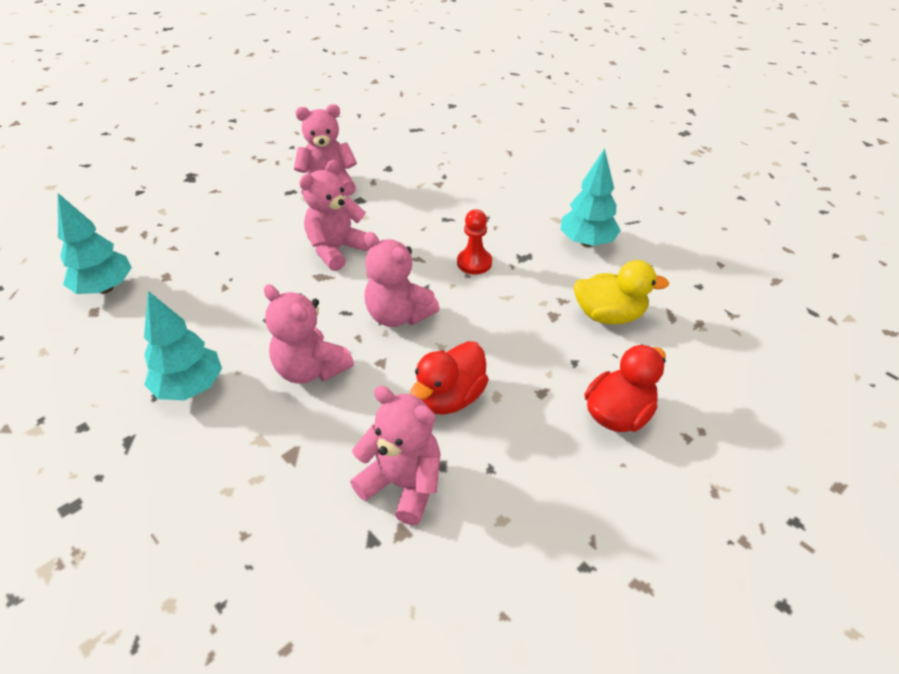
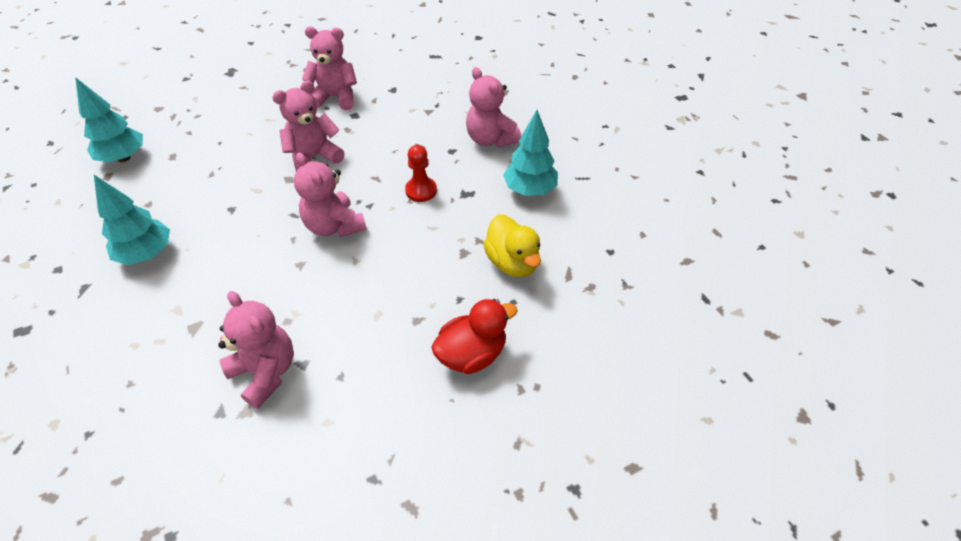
camera: 15 degrees right, 5 degrees up
(311, 369) = (243, 258): pink teddy bear -> pink teddy bear (490, 139)
(450, 397) = (339, 307): red duck -> none
(609, 315) = (512, 262): yellow duck -> yellow duck turned 45 degrees clockwise

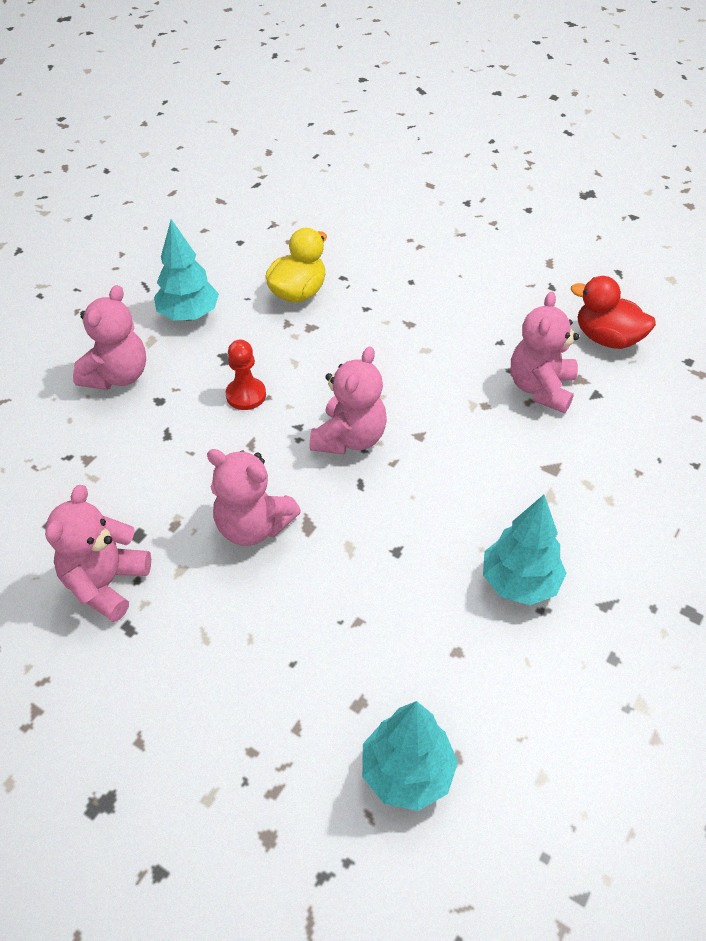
camera: 120 degrees left, 0 degrees up
(335, 97) = (106, 583): pink teddy bear -> pink teddy bear turned 45 degrees clockwise
(472, 354) = (413, 280): red duck -> red duck (607, 338)

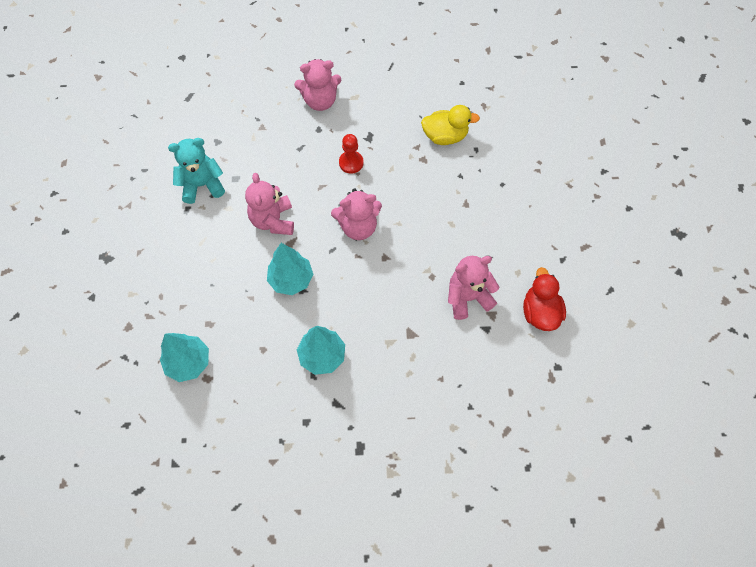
camera: 55 degrees right, 15 degrees up
(106, 583) = (202, 185): pink teddy bear -> turquoise teddy bear
(189, 315) = (386, 100): turquoise tree -> turquoise tree (291, 280)

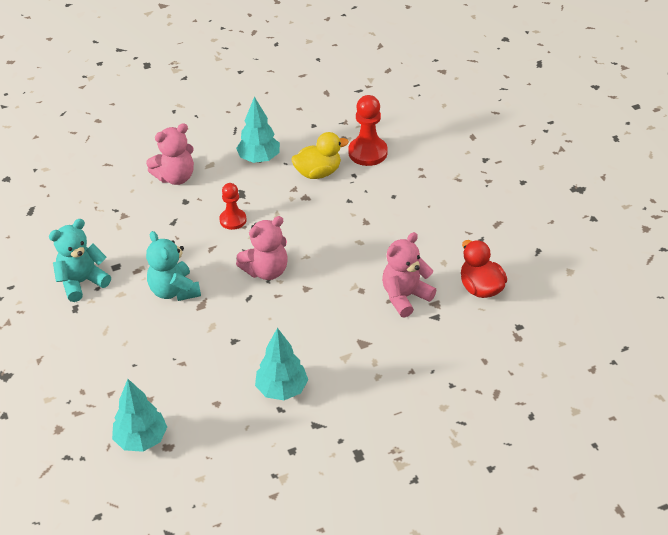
camera: 20 degrees left, 20 degrees down
(273, 220) = (174, 291): pink teddy bear -> turquoise teddy bear
(291, 280) = (218, 335): turquoise tree -> turquoise tree (259, 159)
(498, 128) = (367, 152): none -> red pawn

